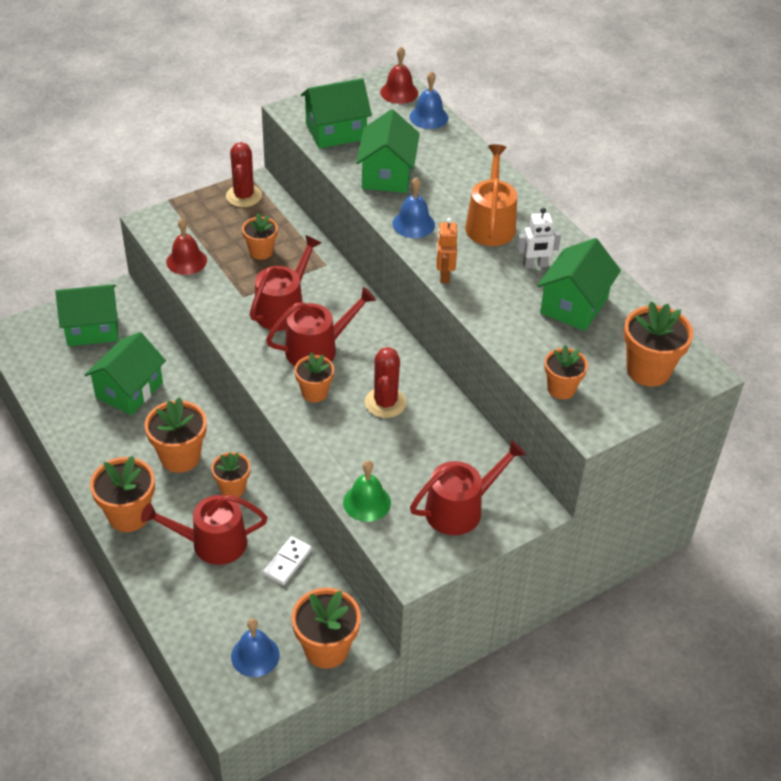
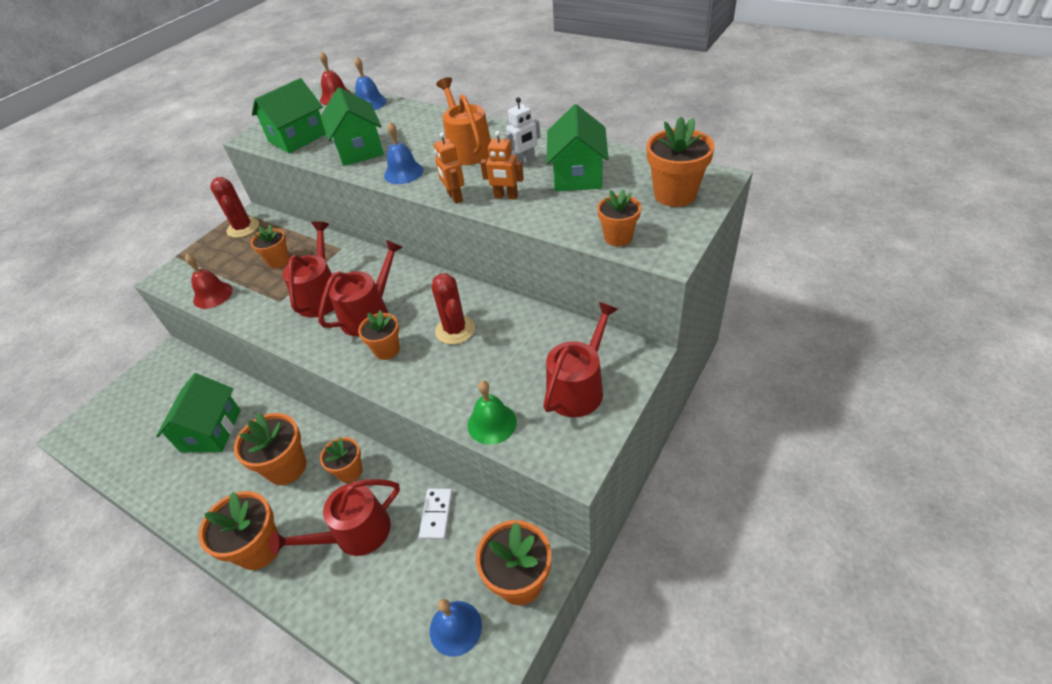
camera: 20 degrees left, 0 degrees up
(92, 328) = (154, 393): green house -> none
(491, 297) = (506, 196): none -> orange robot

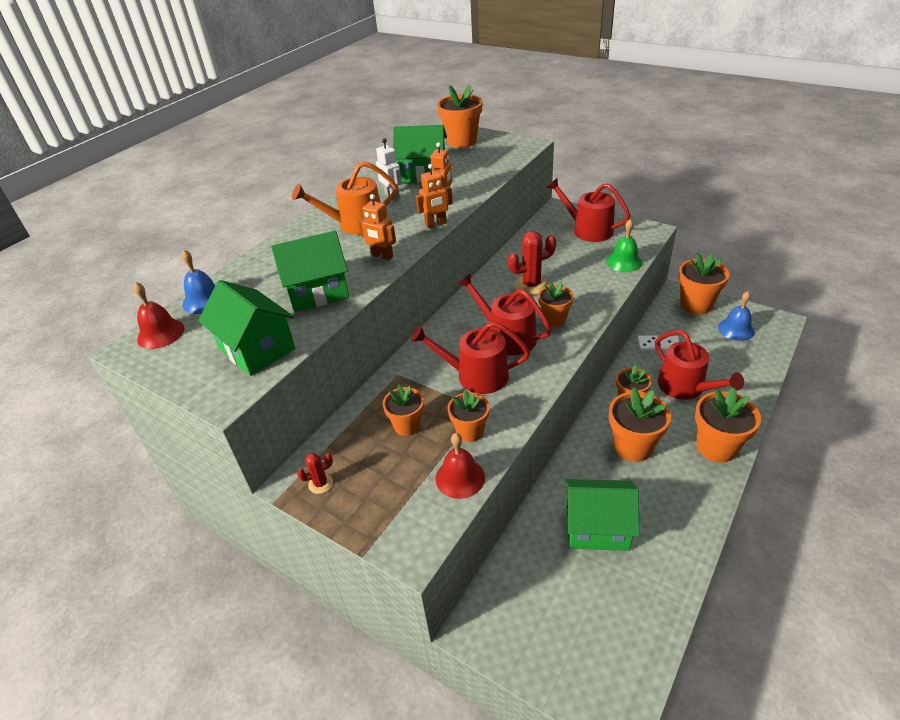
camera: 90 degrees left, 5 degrees down
(243, 228) = (320, 483): red cactus -> red cactus, size x0.54
(403, 172) = (382, 256): blue bell -> orange robot
(618, 237) = (507, 158): orange flower pot -> orange flower pot (470, 431)

